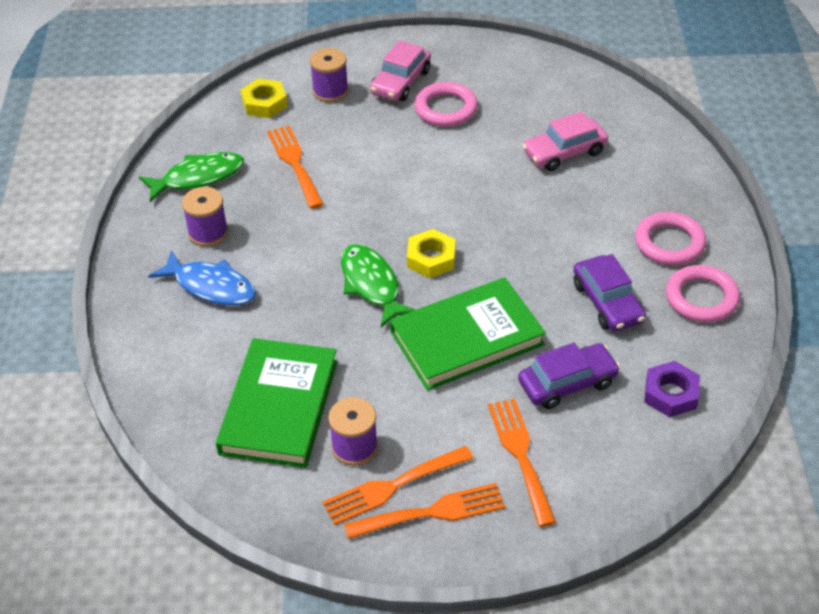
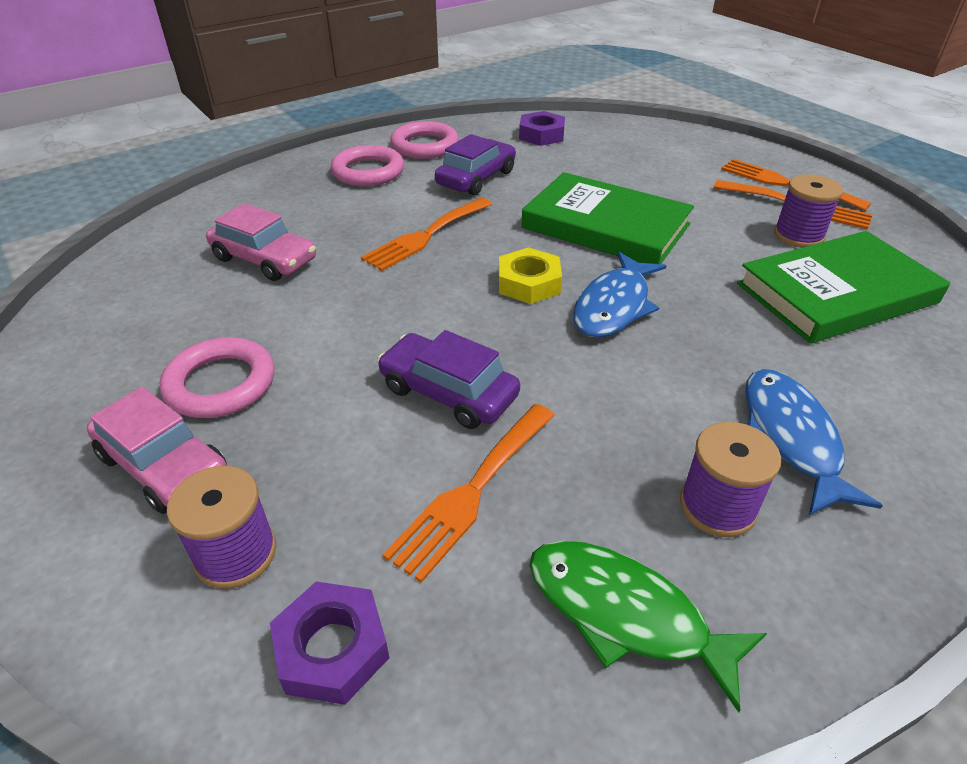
camera: 125 degrees left, 5 degrees down
(264, 103) = (332, 648): yellow nut -> purple nut
(372, 285) = (614, 306): green fish -> blue fish
(401, 82) = (164, 466): pink car -> pink car turned 45 degrees clockwise
(520, 455) = (681, 168): orange fork -> orange fork (425, 236)
(567, 383) = (587, 171): purple car -> purple car (448, 392)

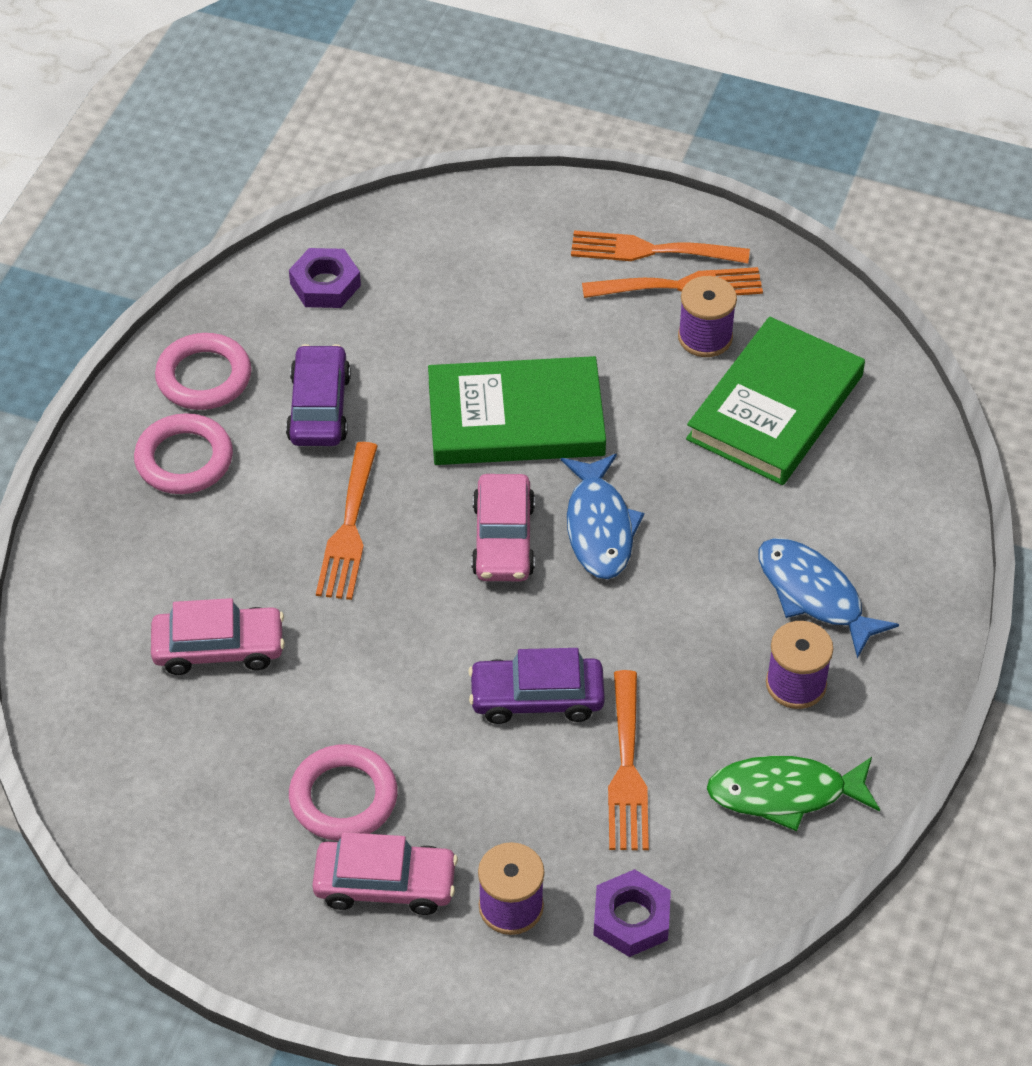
camera: 35 degrees left, 10 degrees up
(529, 283) = (503, 539): yellow nut -> pink car

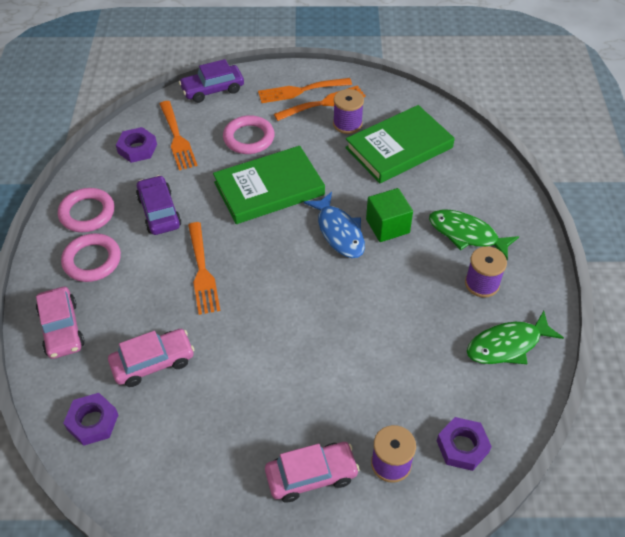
camera: 20 degrees left, 0 degrees up
(100, 708) = (92, 422): none -> purple nut
(343, 797) = (263, 429): pink ring -> pink ring (249, 138)
(503, 539) = (291, 253): pink car -> pink car (62, 328)
(537, 698) = (348, 334): purple car -> purple car (213, 89)
(627, 770) = (417, 359): orange fork -> orange fork (177, 138)
(686, 541) = (387, 226): none -> green cube
(775, 407) = (399, 148): green book -> green book turned 45 degrees clockwise
(814, 595) = (466, 234): blue fish -> green fish

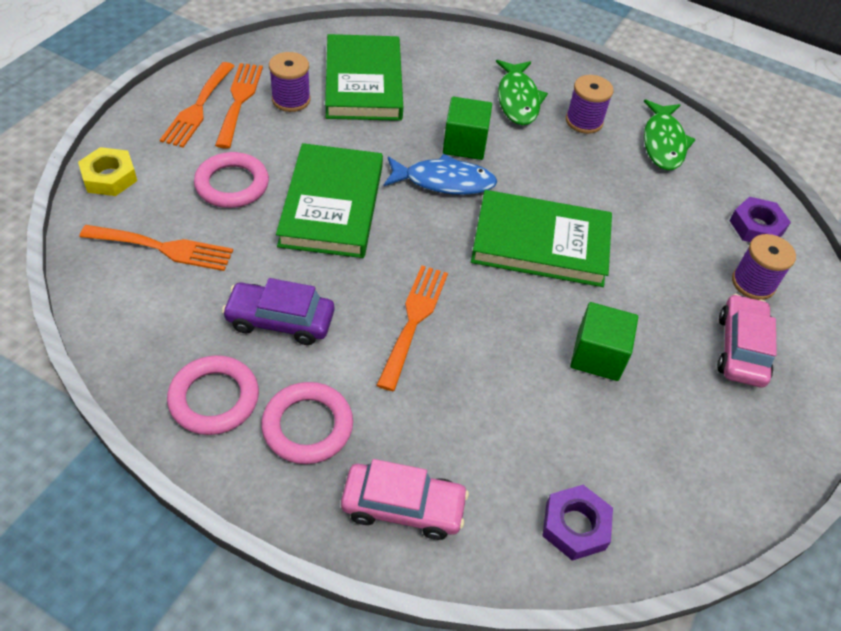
camera: 65 degrees left, 0 degrees up
(137, 149) = (142, 295): purple nut -> none
(153, 362) = (521, 426): pink car -> none
(202, 272) = (414, 320): orange fork -> orange fork turned 90 degrees counterclockwise
(213, 89) = (109, 177): purple car -> yellow nut
(240, 383) = (597, 355): none -> green cube
(323, 309) = (540, 243): none -> green book
(466, 234) = (518, 99): green fish -> green fish turned 60 degrees counterclockwise

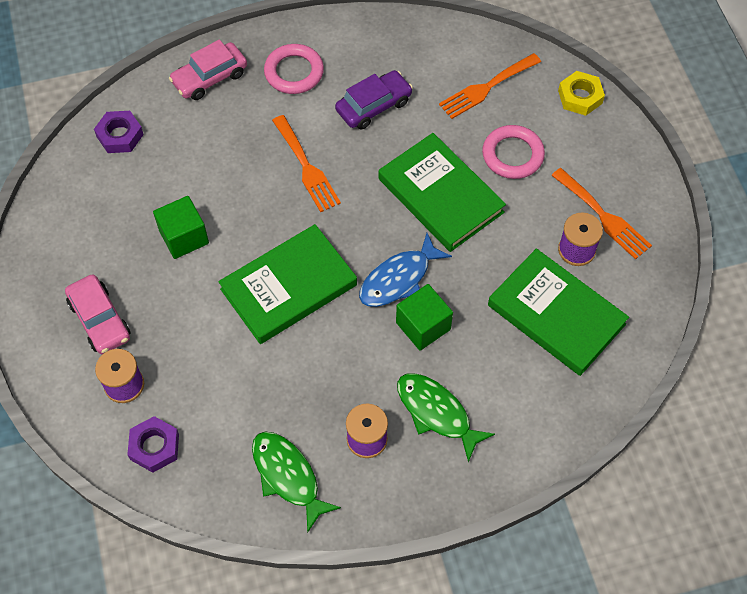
camera: 140 degrees right, 10 degrees up
(198, 108) = (616, 186): orange fork -> none
(214, 398) = (352, 47): pink ring -> none

